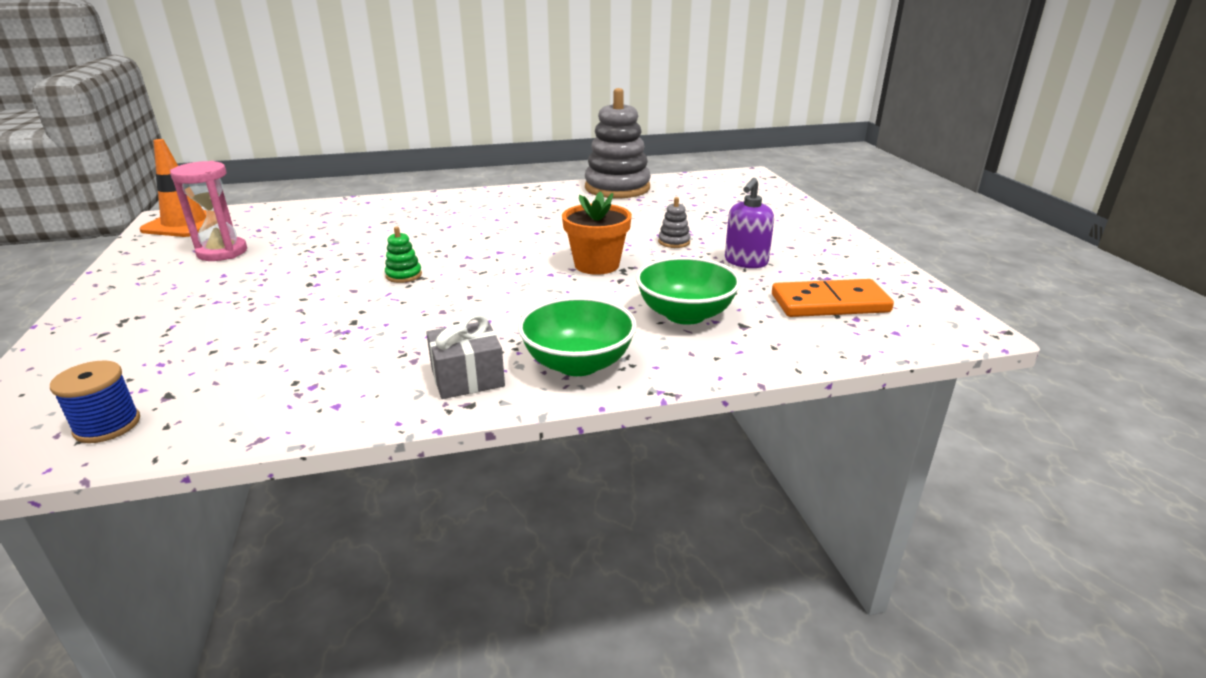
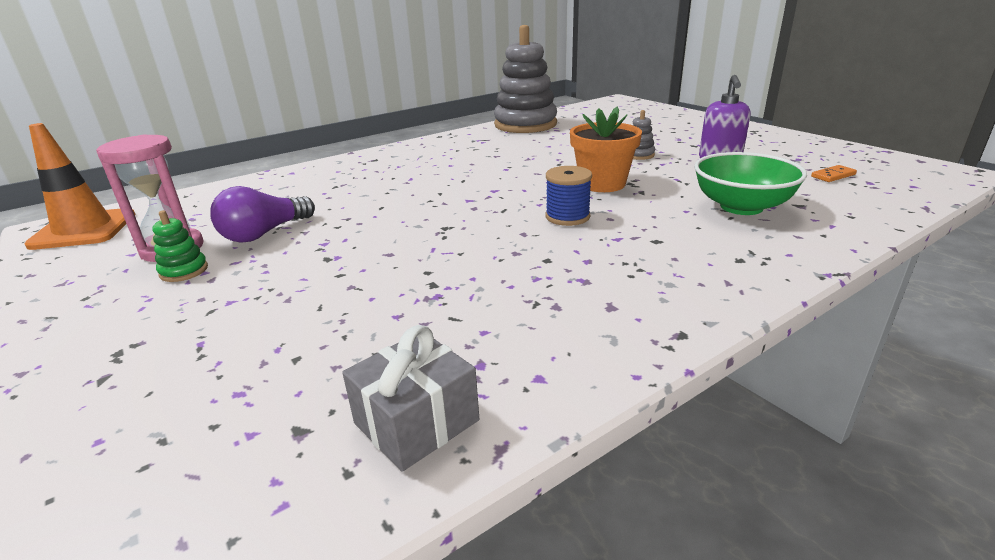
camera: 20 degrees left, 0 degrees up
(107, 425) = (254, 501): blue spool -> blue spool (567, 217)
(291, 253) = (264, 233): none -> purple light bulb
(404, 275) = (426, 229): green stacking toy -> green stacking toy (184, 271)
(467, 377) = (638, 308): grey gift -> grey gift (416, 422)
(578, 363) = (720, 268): green bowl -> none
(829, 303) = (833, 176): orange domino -> orange domino, size x0.42

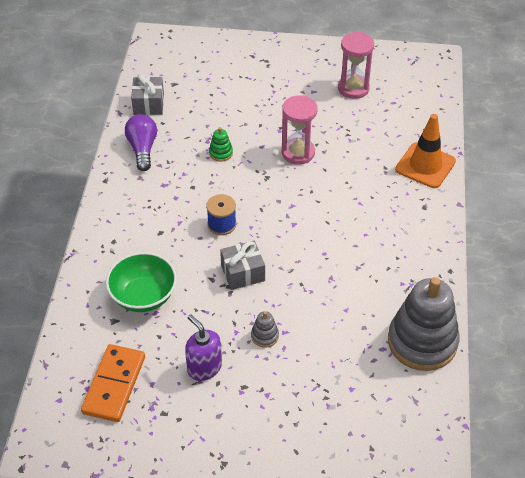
camera: 130 degrees right, 20 degrees up
(84, 230) = (419, 67): orange traffic cone -> orange traffic cone (425, 165)
(184, 271) = (321, 86): green stacking toy -> green stacking toy (221, 153)
(264, 233) = (337, 119): purple light bulb -> purple light bulb (142, 149)
(370, 229) = (298, 153): none -> pink hourglass
(602, 184) = (243, 273): orange flower pot -> grey gift
(833, 176) = (114, 385): orange domino -> orange domino, size x2.37

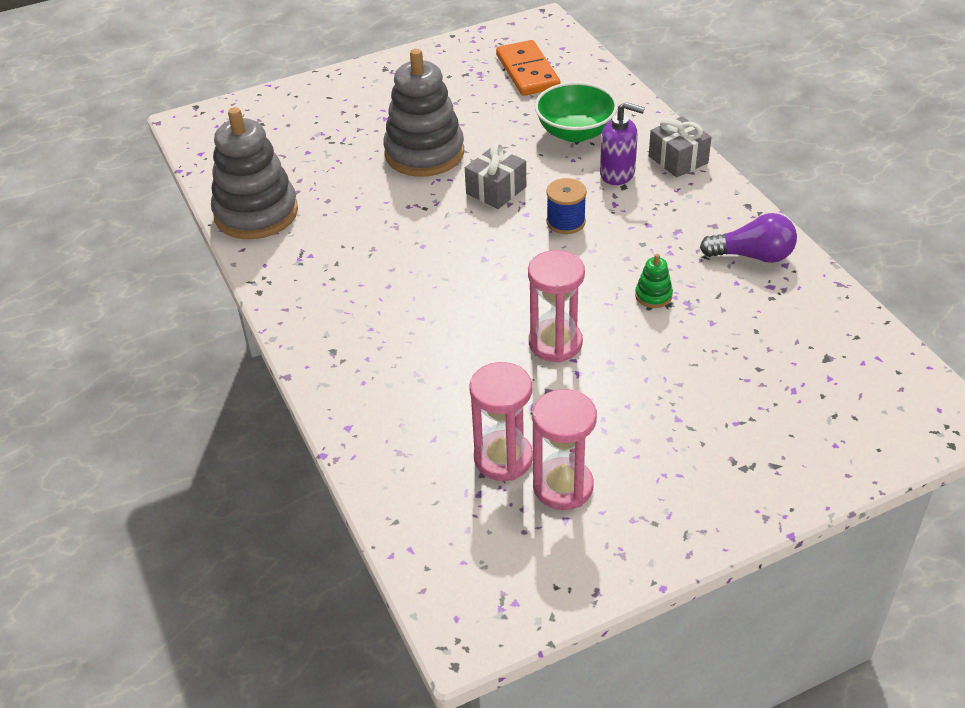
camera: 150 degrees right, 5 degrees down
(142, 149) = (752, 256): purple light bulb -> purple light bulb turned 45 degrees counterclockwise
(148, 104) = (820, 312): grey gift -> grey gift (678, 160)
(204, 367) = (460, 111): purple soap dispenser -> purple soap dispenser (617, 174)
(264, 336) = (424, 153): grey stacking toy -> grey stacking toy, size x2.49
(371, 111) = (503, 458): none -> pink hourglass
(425, 165) = (365, 409): orange traffic cone -> none

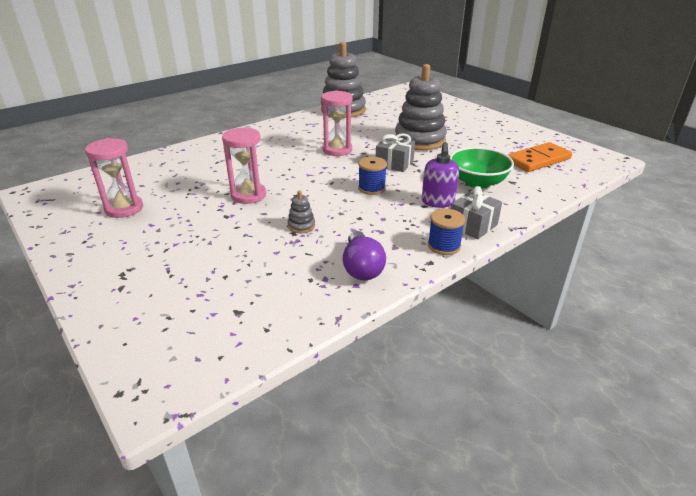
camera: 75 degrees right, 10 degrees down
(503, 458) = (151, 189): pink hourglass -> pink hourglass (337, 150)
(653, 296) = (301, 226): green stacking toy -> grey stacking toy
(717, 189) = (444, 246): none -> blue spool

